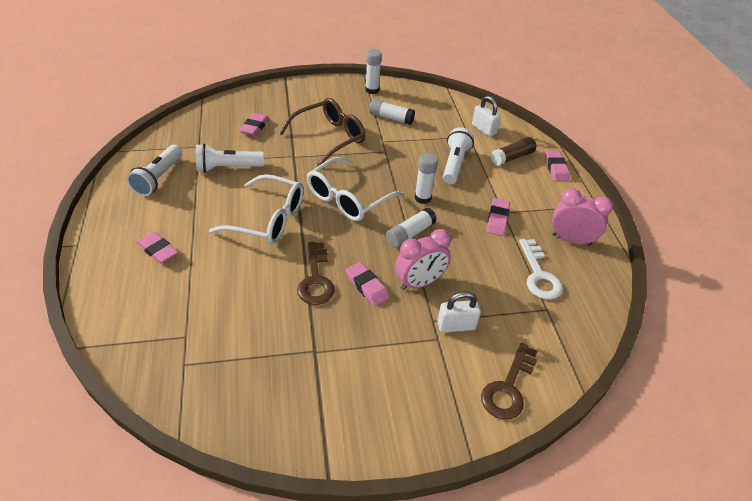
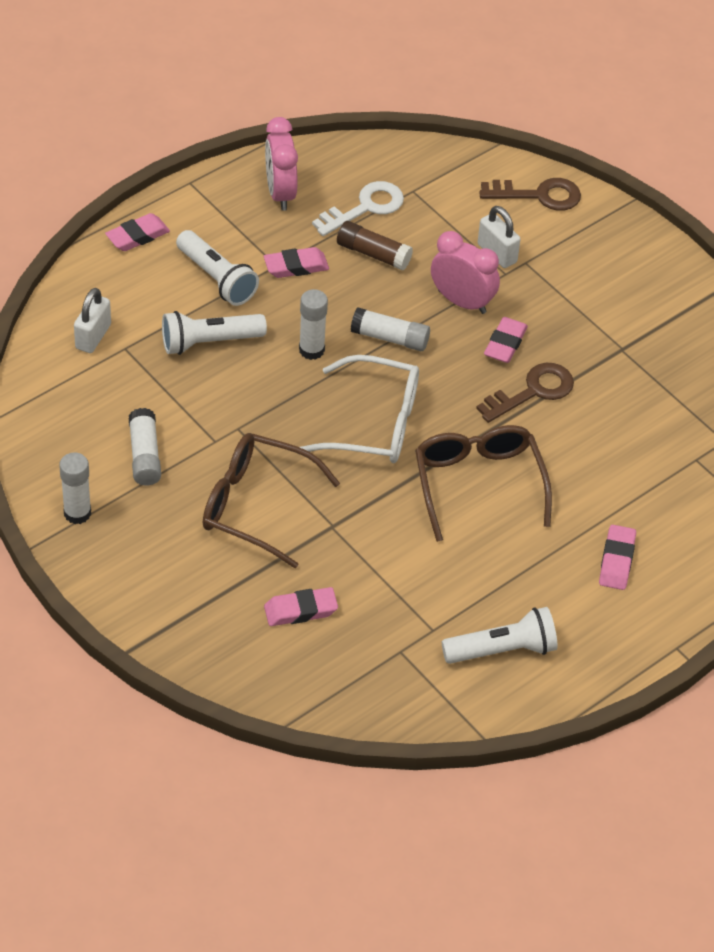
camera: 120 degrees left, 5 degrees up
(228, 168) = (418, 585): white flashlight -> white flashlight (217, 278)
(269, 219) = (478, 484): white glasses -> brown glasses
(512, 157) = (145, 287): brown glue stick -> brown glue stick (373, 254)

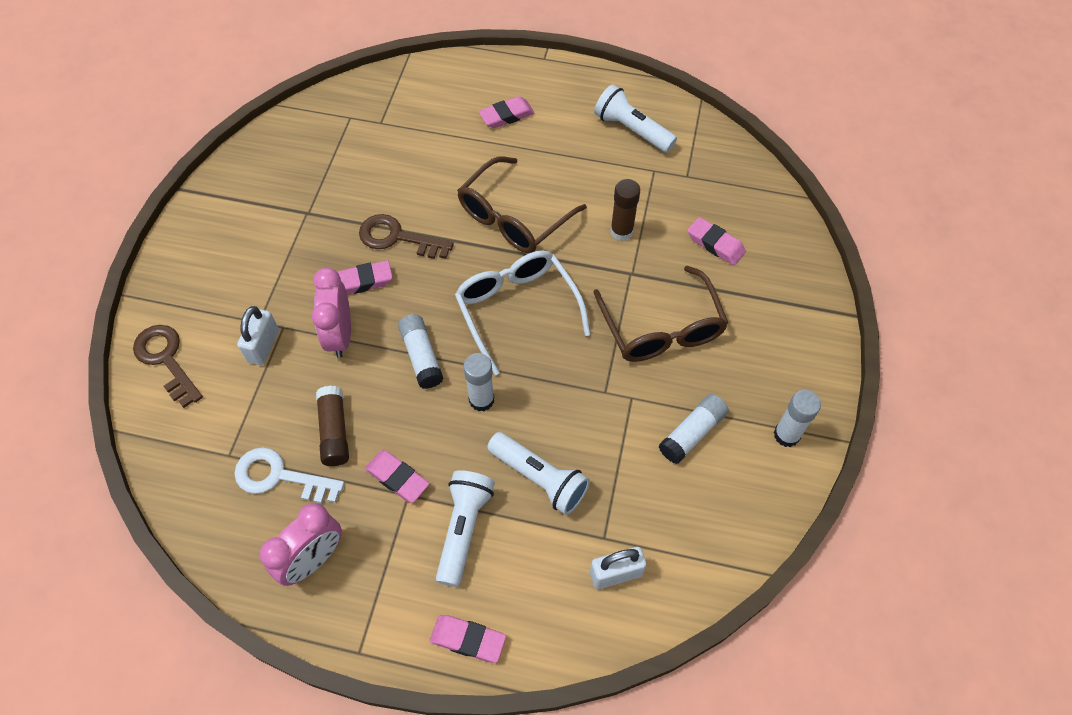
camera: 125 degrees left, 10 degrees up
(385, 551) = (621, 231): none -> brown glue stick

